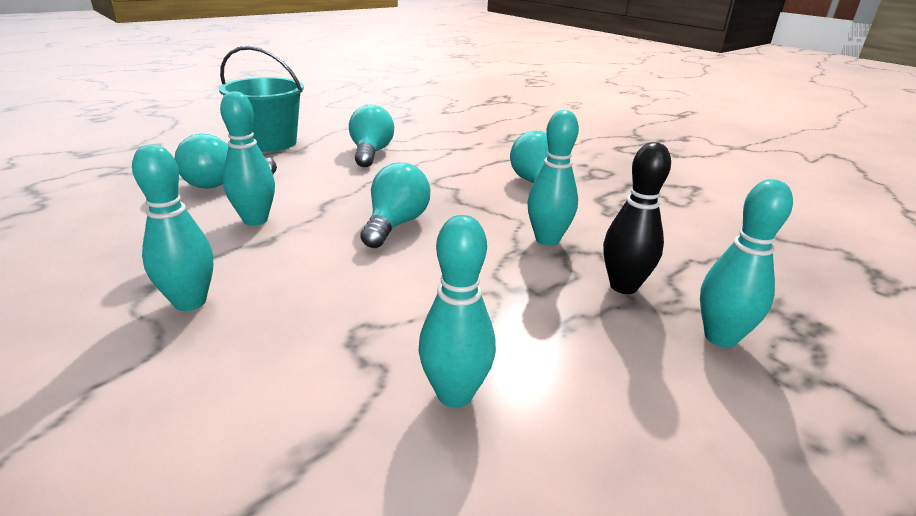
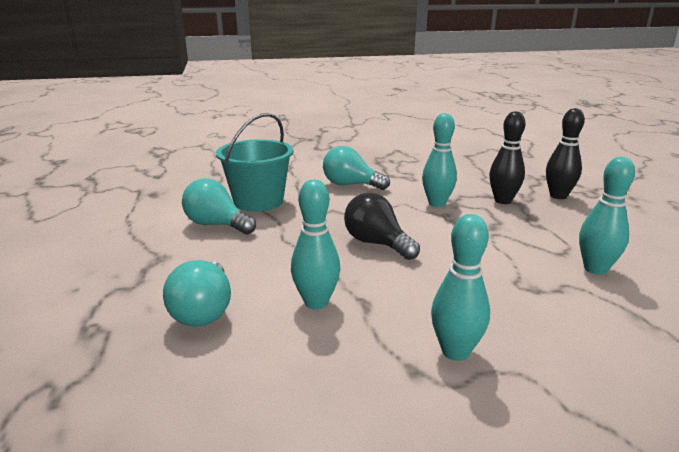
camera: 60 degrees left, 5 degrees down
(270, 143) = (112, 269): turquoise bucket -> turquoise bucket (258, 201)
(395, 224) = (377, 243): turquoise light bulb -> black light bulb
(720, 337) = (558, 196): turquoise bowling pin -> black bowling pin

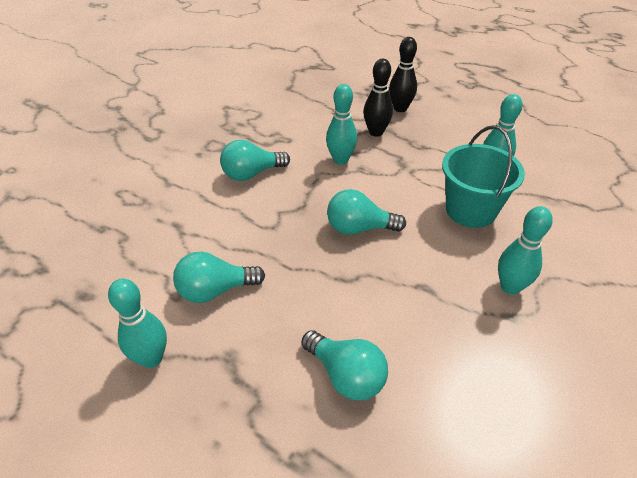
camera: 45 degrees left, 20 degrees up
(258, 201) = (206, 240): turquoise bucket -> turquoise bucket (470, 210)
(316, 302) = (399, 309): turquoise bowling pin -> turquoise bowling pin (151, 358)
(377, 243) = (359, 228): black light bulb -> turquoise light bulb

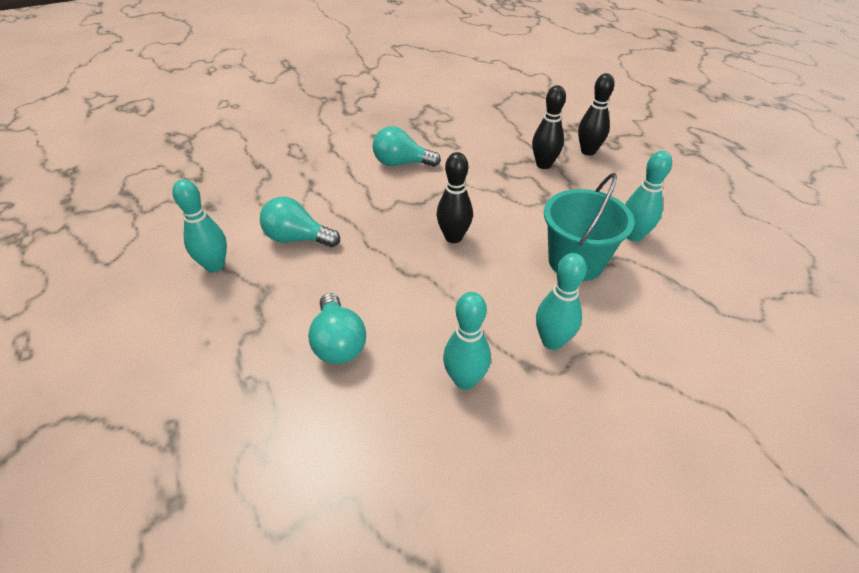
camera: 30 degrees right, 0 degrees up
(340, 160) = (488, 177): turquoise bowling pin -> turquoise bowling pin (465, 380)
(359, 228) = (453, 237): turquoise light bulb -> black bowling pin

